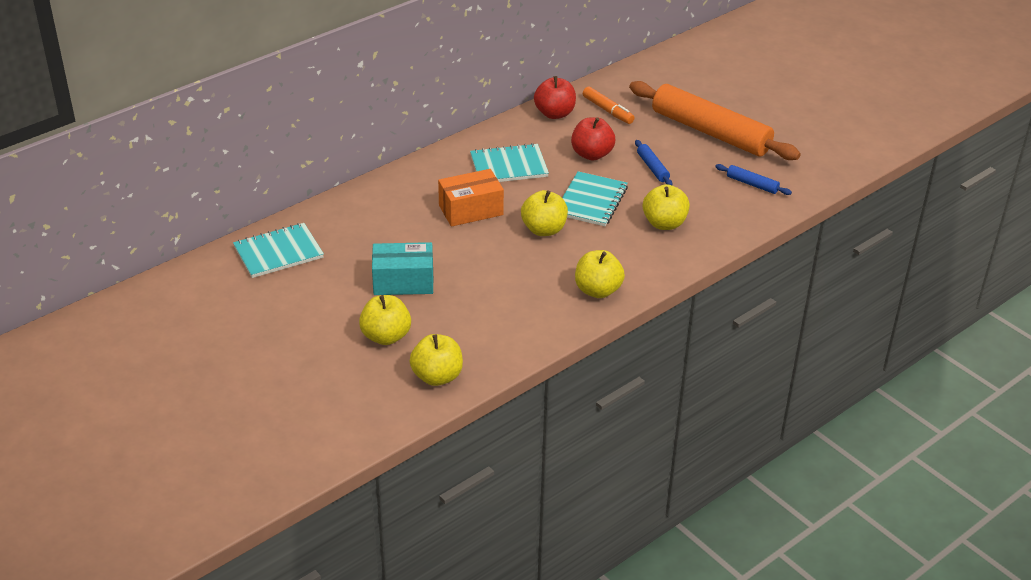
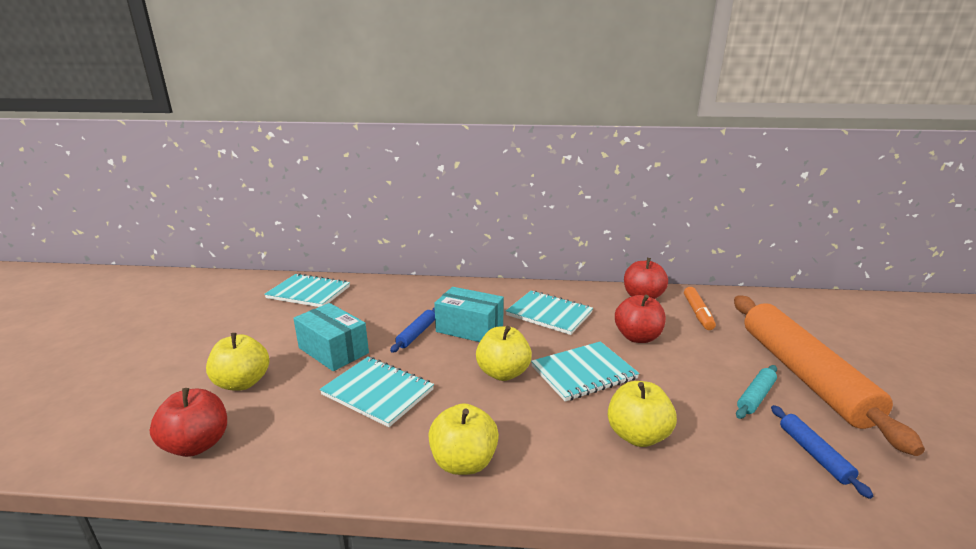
camera: 45 degrees right, 15 degrees down
(437, 376) = (197, 444): yellow apple -> red apple
(471, 210) = (469, 328): orange box -> turquoise box
(487, 287) = (378, 392): none -> turquoise notebook
(652, 168) = (690, 375): blue rolling pin -> blue rolling pin (416, 334)
(699, 163) = (755, 396): none -> turquoise rolling pin

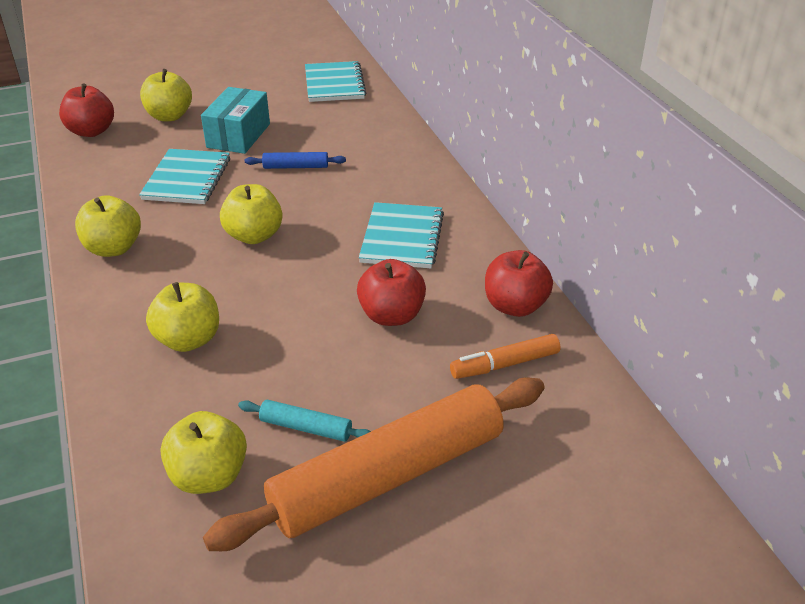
camera: 65 degrees right, 15 degrees up
(469, 328) = (328, 193): turquoise box -> none
(583, 372) = (284, 287): turquoise notebook -> none
(814, 454) = (209, 476): blue rolling pin -> yellow apple

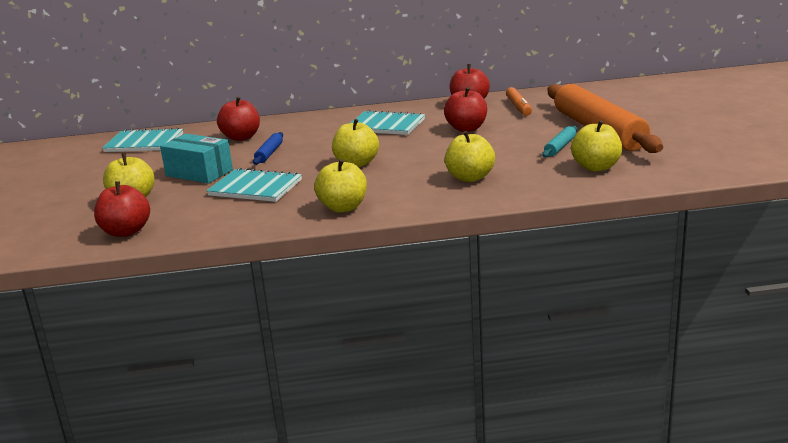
camera: 75 degrees left, 15 degrees down
(352, 137) = (241, 137): none -> red apple

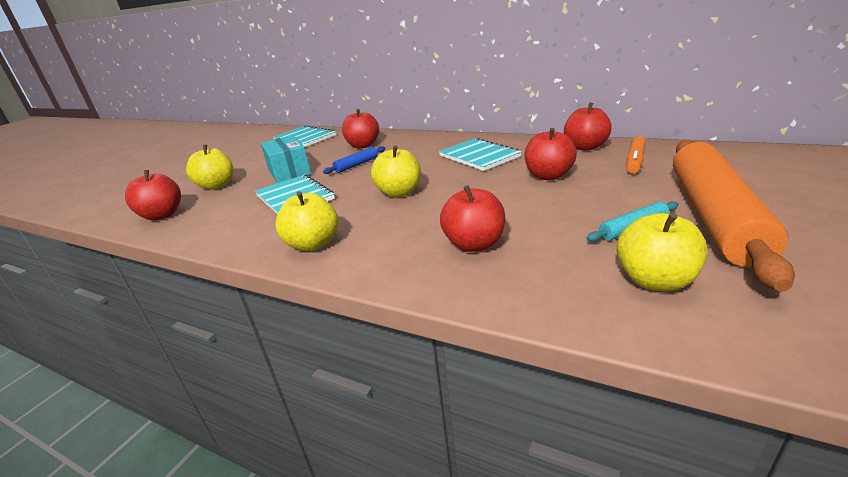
camera: 35 degrees right, 5 degrees up
(470, 178) = (474, 244): yellow apple -> red apple

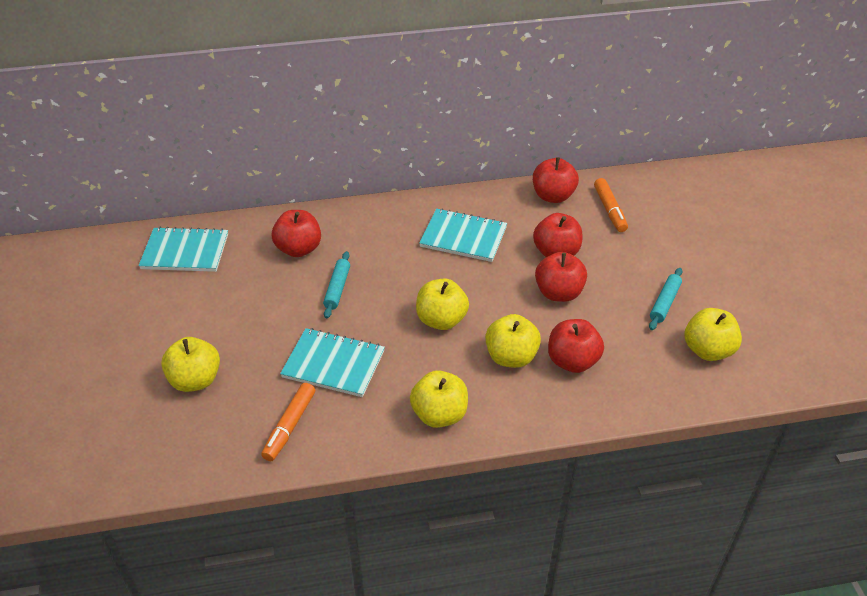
camera: 40 degrees left, 15 degrees up
(162, 215) = (201, 448): red apple -> red apple (558, 293)
(219, 220) = (289, 426): none -> orange marker
(289, 172) = (262, 325): turquoise box -> none
(356, 165) = (337, 289): blue rolling pin -> turquoise rolling pin
(421, 226) = (511, 357): none -> yellow apple
(714, 216) = (704, 270): orange rolling pin -> none

